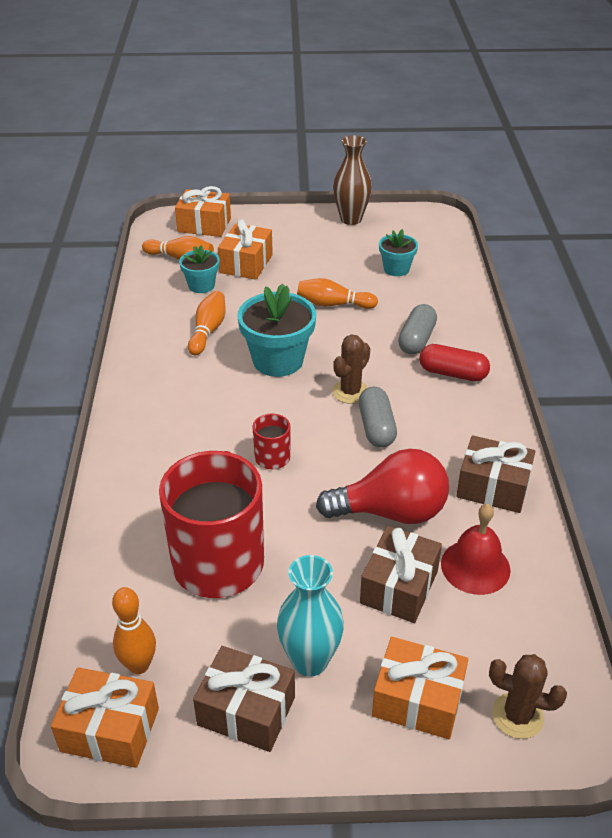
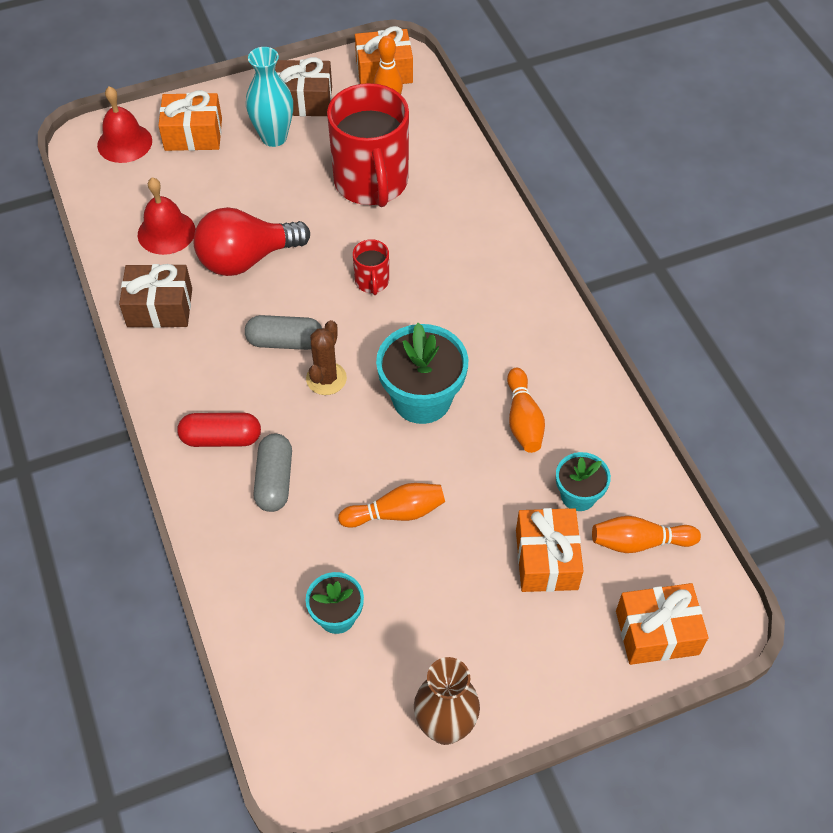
camera: 160 degrees right, 15 degrees up
(376, 427) = (285, 342): grey capsule -> grey capsule turned 60 degrees counterclockwise
(399, 587) = (224, 201): brown gift -> none
(517, 716) = (124, 143): brown cactus -> red bell

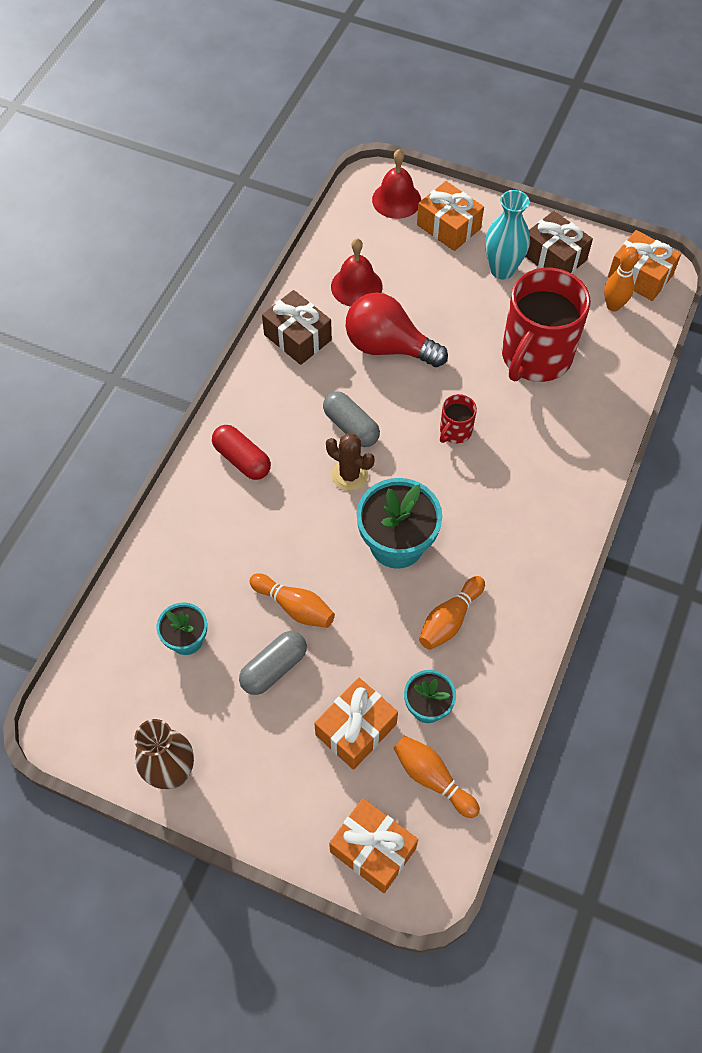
camera: 45 degrees right, 5 degrees up
(274, 480) = (244, 516): grey capsule -> grey capsule (274, 668)
(326, 379) = (349, 475): brown cactus -> brown cactus turned 60 degrees clockwise

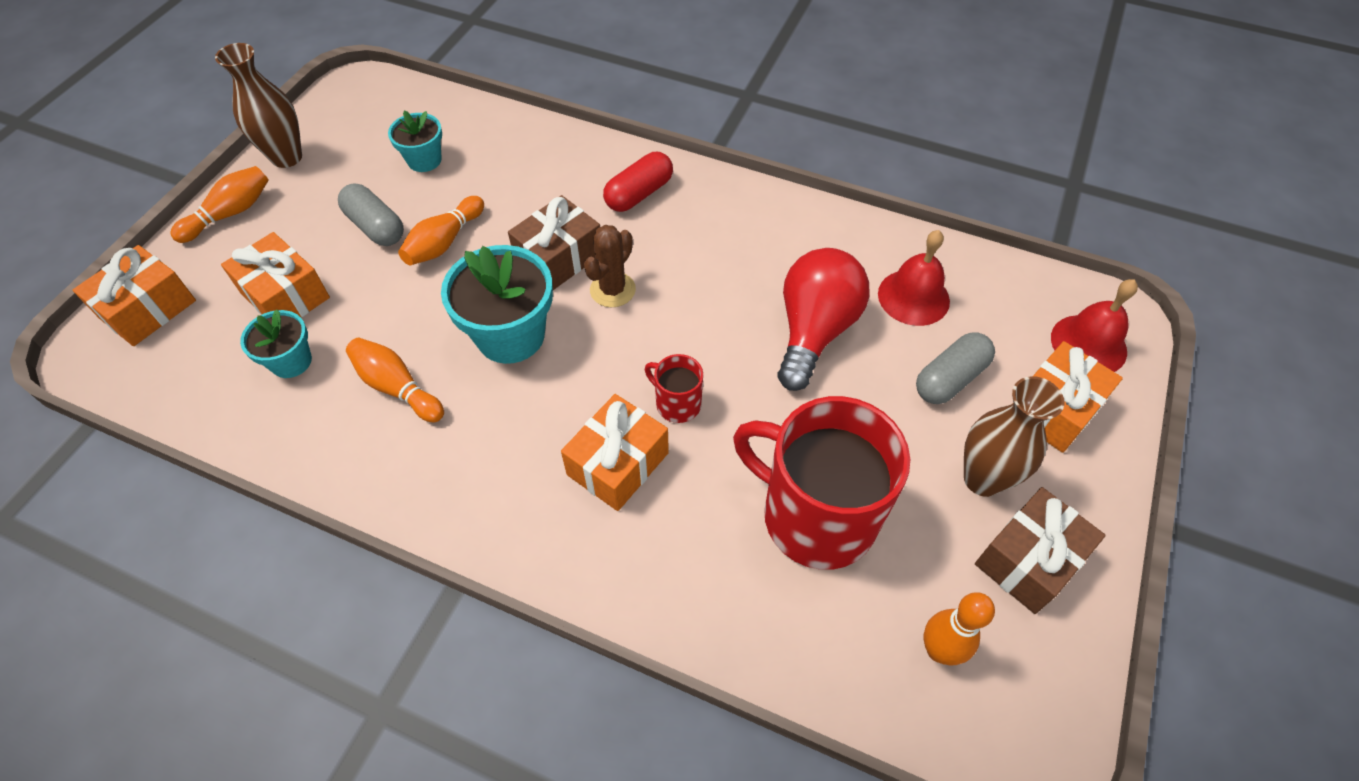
camera: 90 degrees right, 5 degrees down
(297, 337) = (819, 238): brown gift -> brown gift (559, 257)
(351, 427) = (684, 291): grey capsule -> grey capsule (950, 378)
(432, 778) = (204, 364): orange bowling pin -> orange bowling pin (230, 214)
(502, 270) = (983, 479): turquoise vase -> brown vase
(640, 276) = (1018, 708): orange gift -> orange gift (618, 464)

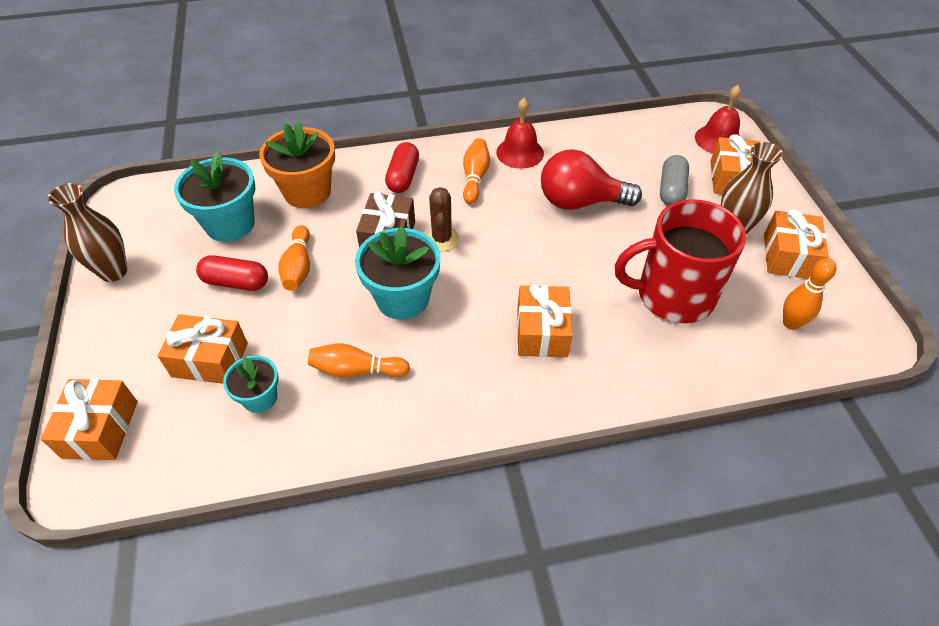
camera: 35 degrees left, 5 degrees down
(230, 214) = (104, 331): orange bowling pin -> orange bowling pin (475, 177)
(376, 227) = (236, 282): grey capsule -> red capsule
(424, 160) = (230, 224): turquoise flower pot -> turquoise flower pot, size x1.74
(526, 162) = (307, 192): none -> orange flower pot
(677, 403) = (543, 280): red mug -> none
(814, 331) = (580, 202): red light bulb -> red light bulb turned 75 degrees counterclockwise
(913, 297) = (614, 158): red bell -> red bell (520, 152)
(1028, 560) = (788, 256): brown gift -> orange gift

